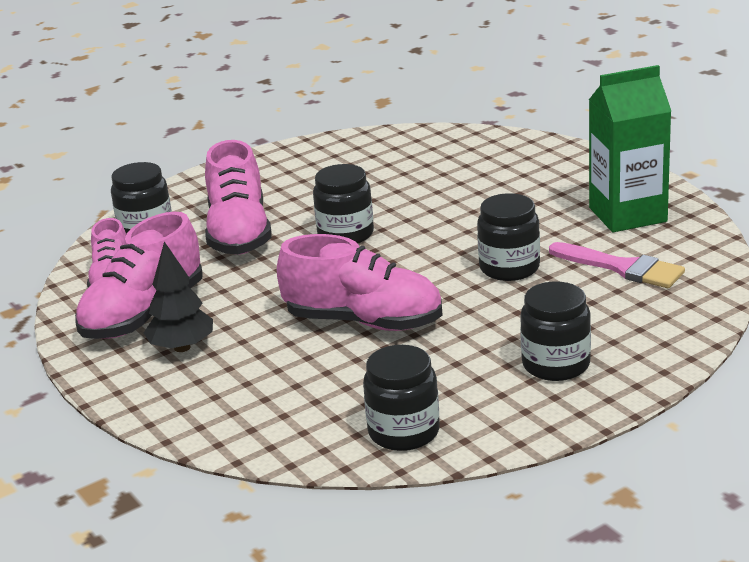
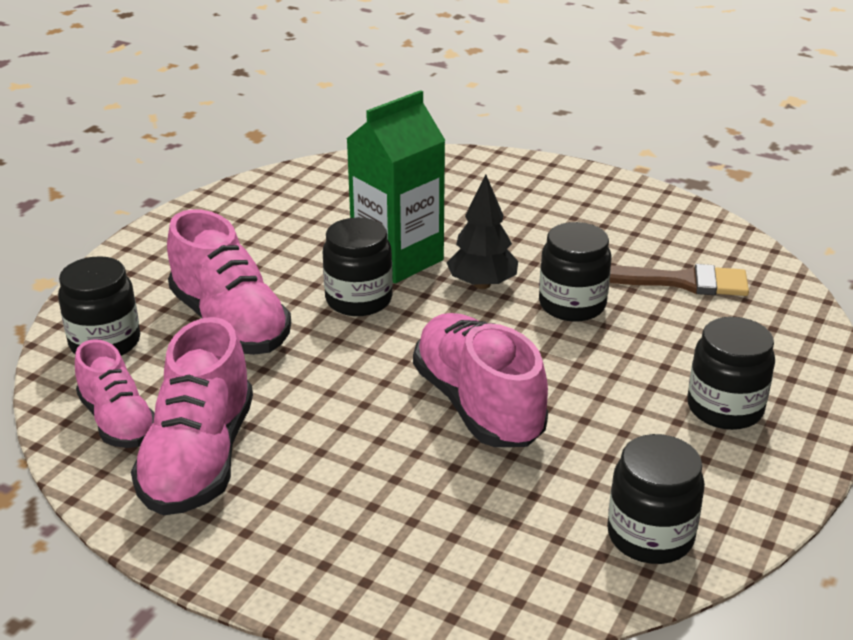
camera: 30 degrees left, 5 degrees up
(182, 347) = (289, 493): black tree -> black tree (482, 284)
(364, 322) = (478, 405): pink shoe -> pink shoe turned 105 degrees counterclockwise
(622, 268) = (682, 282): pink brush -> brown brush
(627, 214) = (630, 222): green carton -> green carton (397, 259)

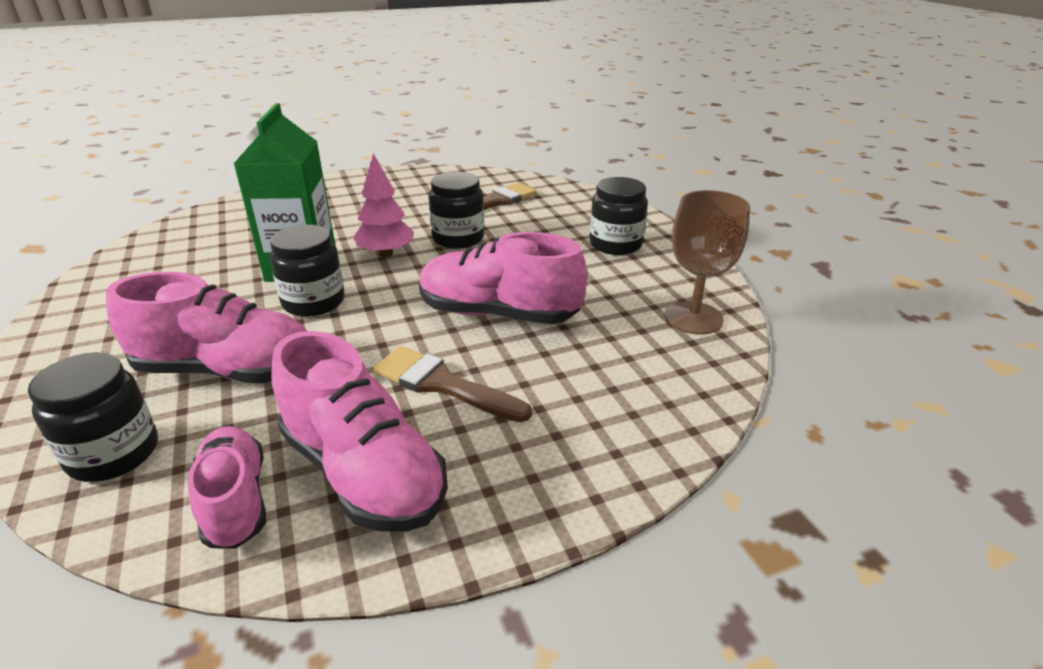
camera: 50 degrees left, 0 degrees up
(118, 421) = (235, 500): pink shoe -> pink shoe turned 120 degrees counterclockwise
(338, 435) = (442, 384): none -> brown brush
(482, 284) = (386, 253): black tree -> pink tree
(650, 536) = (693, 318): black jar -> brown goblet

